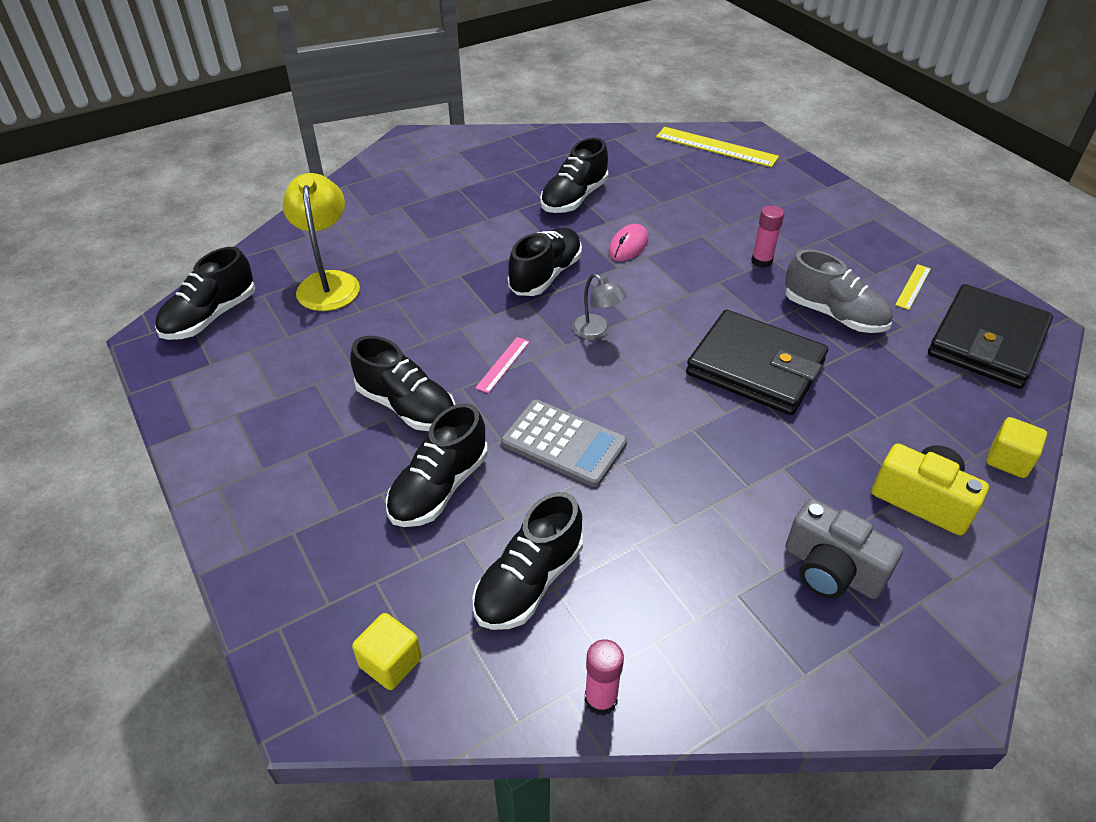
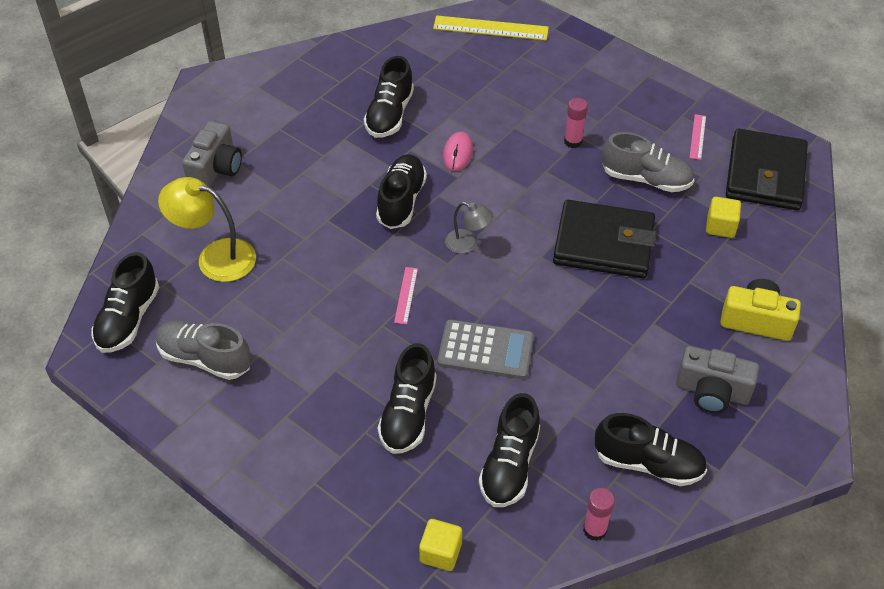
camera: 20 degrees left, 5 degrees up
(259, 372) = (205, 358): none -> grey shoe
(328, 282) = (215, 257): yellow lamp -> yellow lamp turned 45 degrees counterclockwise
(377, 208) = (216, 169): none -> grey camera
(406, 406) = (347, 354): black shoe -> black shoe (648, 463)
(913, 286) = (697, 137): yellow ruler -> pink ruler
(1008, 460) = (805, 272): yellow cube -> yellow cube (720, 227)

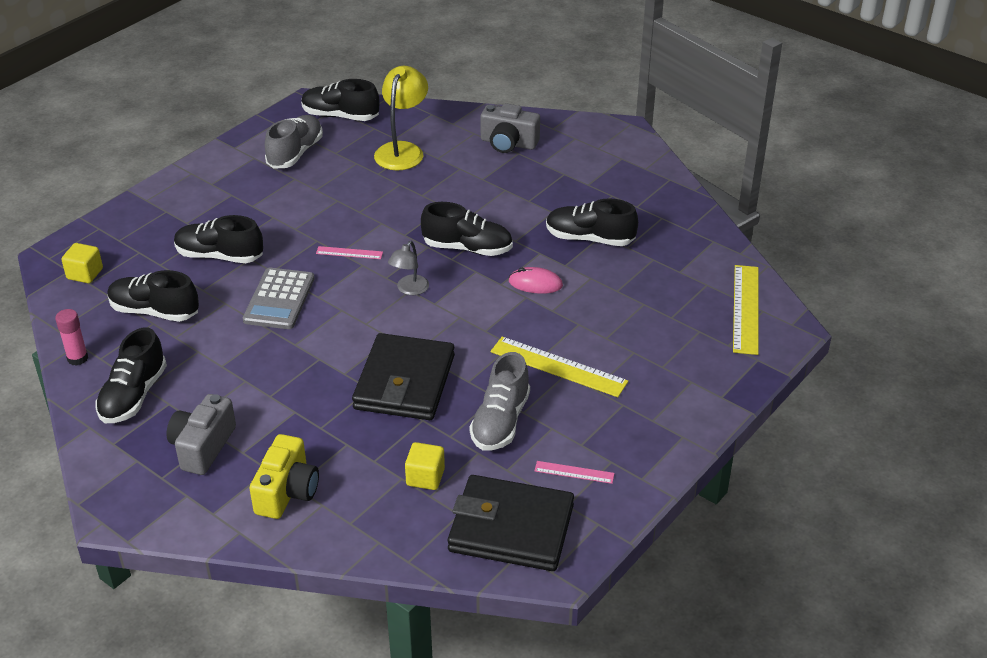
camera: 90 degrees right, 10 degrees down
(573, 142) = (558, 367): pink glue stick -> yellow ruler

